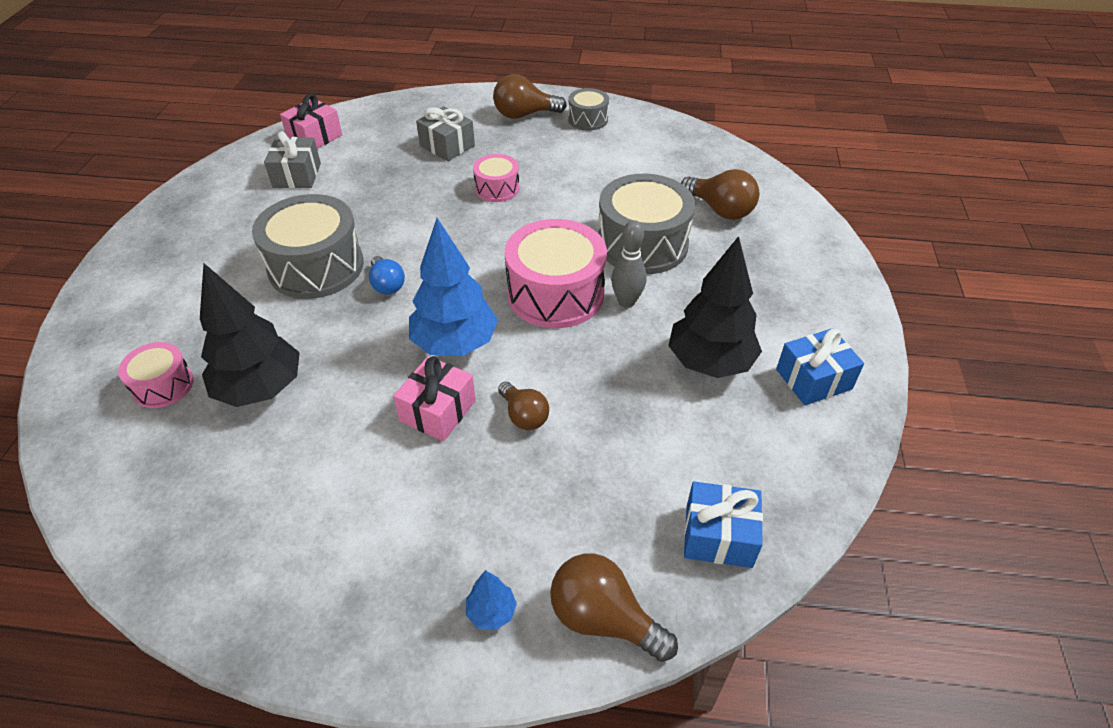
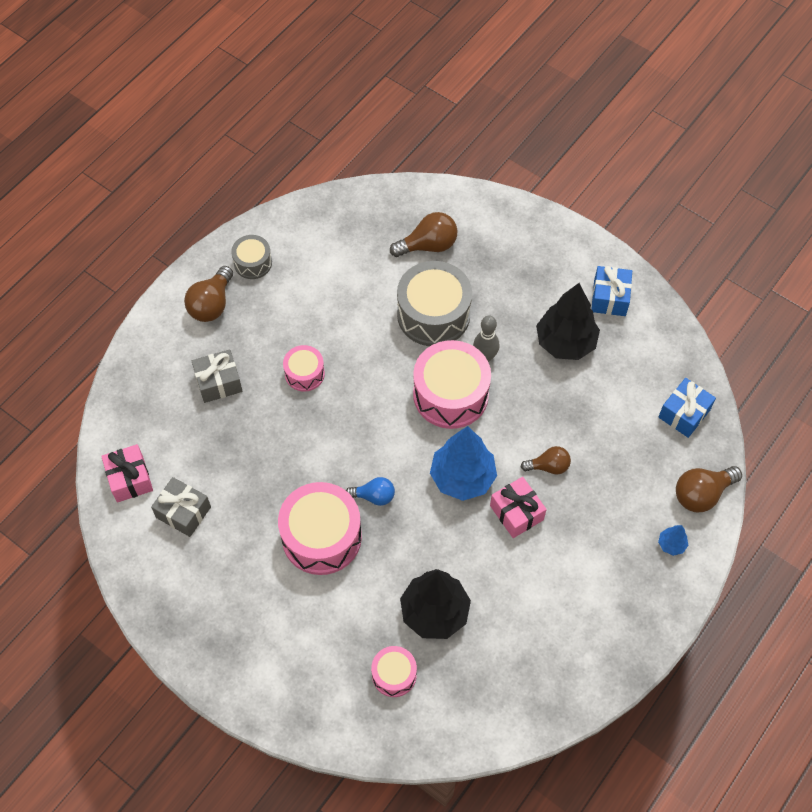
camera: 60 degrees left, 15 degrees up
(316, 266) = (321, 537): grey drum -> pink drum

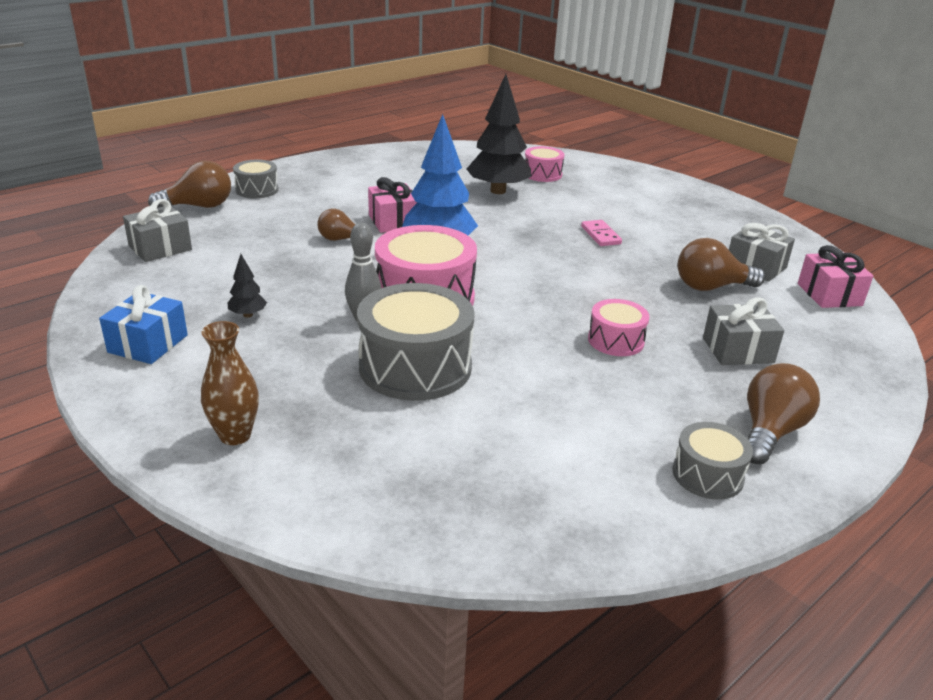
camera: 170 degrees left, 30 degrees down
(321, 537) = (600, 235): pink drum -> pink domino
(374, 496) = (540, 248): blue light bulb -> none
(428, 245) = (386, 447): brown light bulb -> brown light bulb (711, 287)
(512, 236) = (235, 435): none -> brown vase
(565, 342) = (248, 315): black tree -> black tree, size x0.44
(671, 544) = (257, 190): blue tree -> grey drum
(684, 413) = (160, 248): blue gift -> grey gift

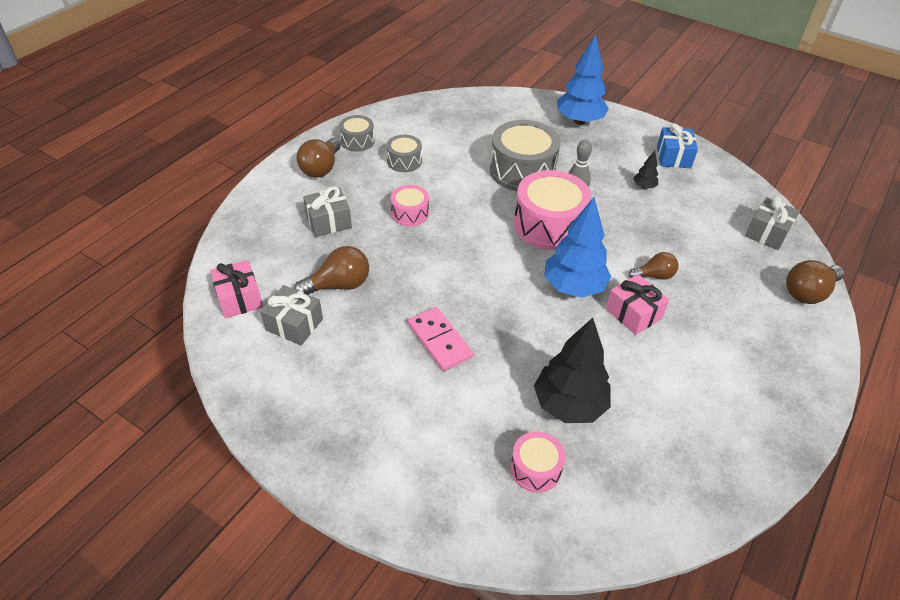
camera: 165 degrees right, 15 degrees up
(235, 435) = (579, 121): brown vase -> blue tree
(257, 190) = (794, 335): grey drum -> grey drum (404, 161)
(600, 235) = (439, 340): pink domino -> pink domino, size x1.50

